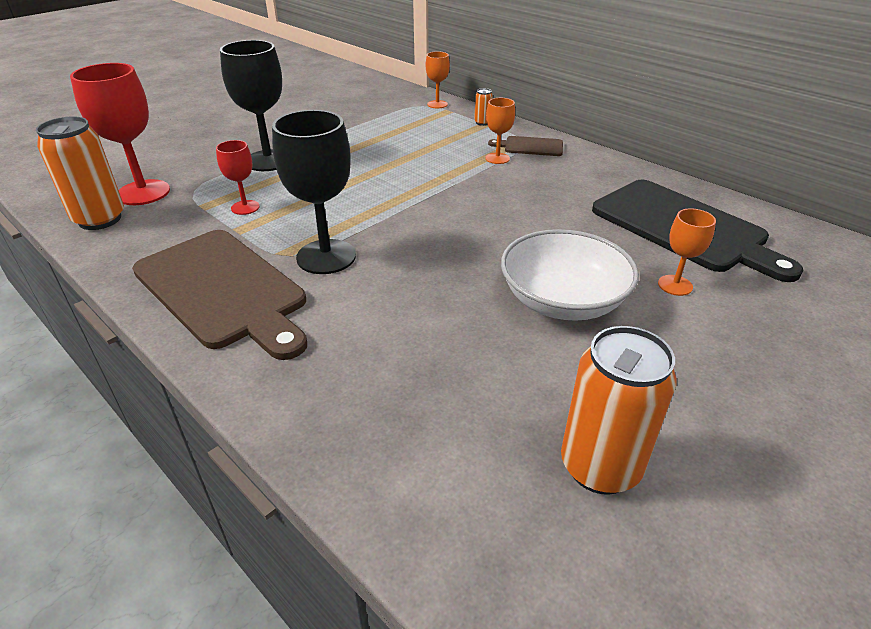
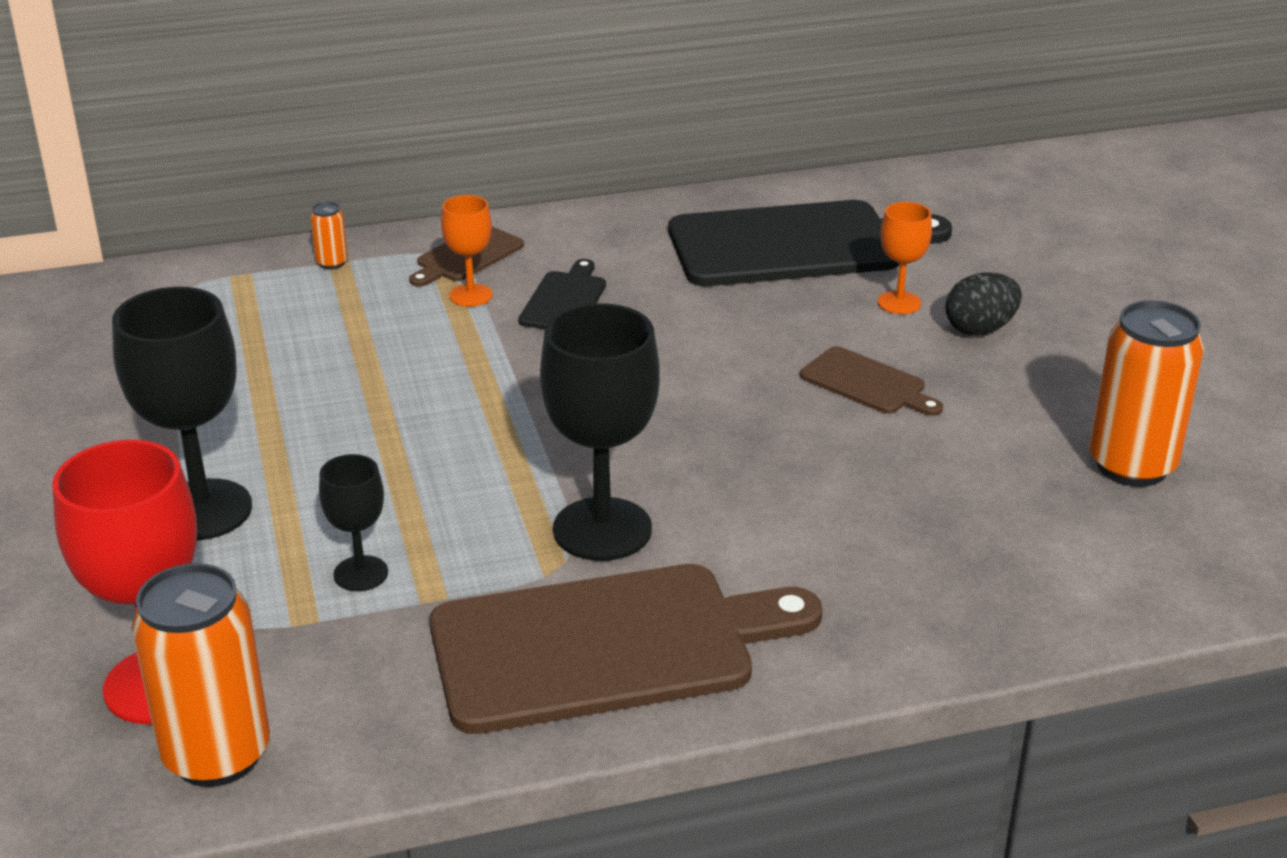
camera: 60 degrees left, 5 degrees down
(245, 207) = (361, 573): red goblet -> black goblet
(437, 104) = (199, 276): orange goblet -> none
(525, 181) = (565, 300): none -> black cutting board
(562, 300) = (867, 383): white bowl -> brown cutting board
(691, 329) = (980, 329): none -> black egg

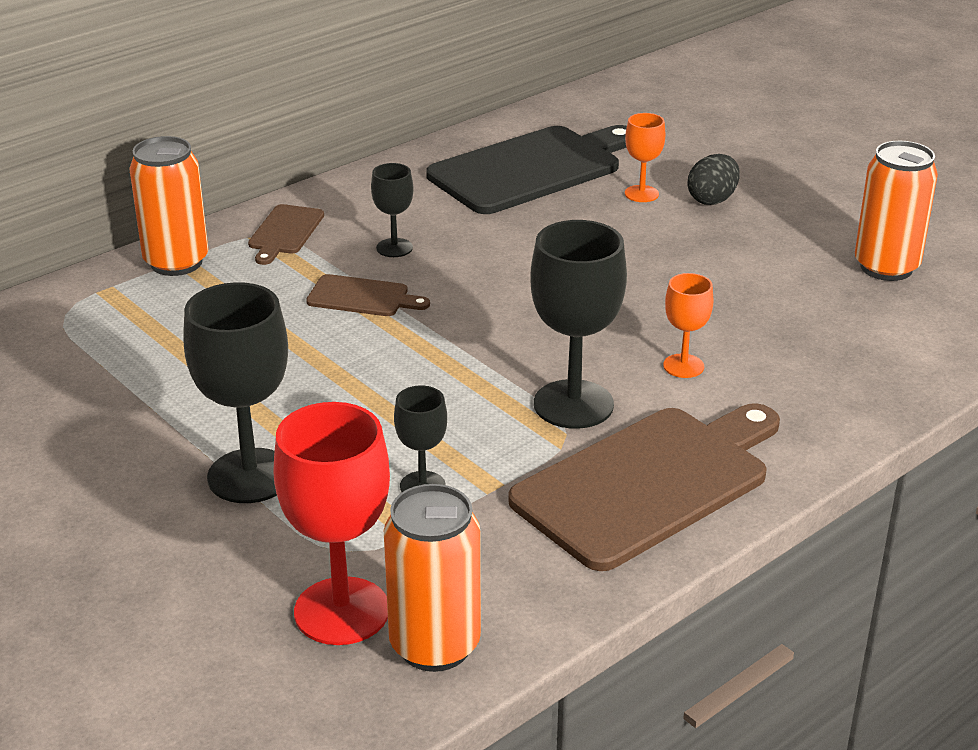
camera: 25 degrees left, 0 degrees up
(332, 263) = (176, 262): orange can -> orange can, size x2.30
(471, 295) = (316, 261): orange goblet -> orange goblet (683, 366)
(565, 300) = (394, 248): black cutting board -> black goblet
(867, 383) = (668, 255): brown cutting board -> brown cutting board (362, 297)

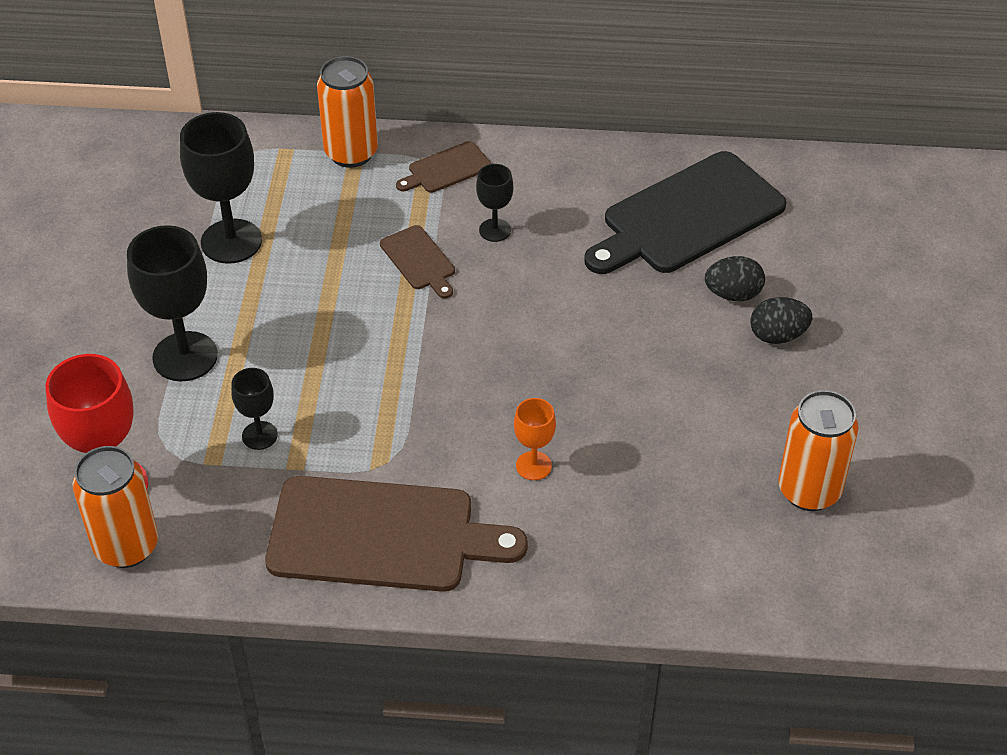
camera: 45 degrees right, 15 degrees up
(531, 169) = (687, 216): black cutting board -> black cutting board turned 135 degrees clockwise
(573, 404) = (423, 443): black goblet -> black goblet (231, 241)
(641, 194) = (733, 294): orange goblet -> black egg

